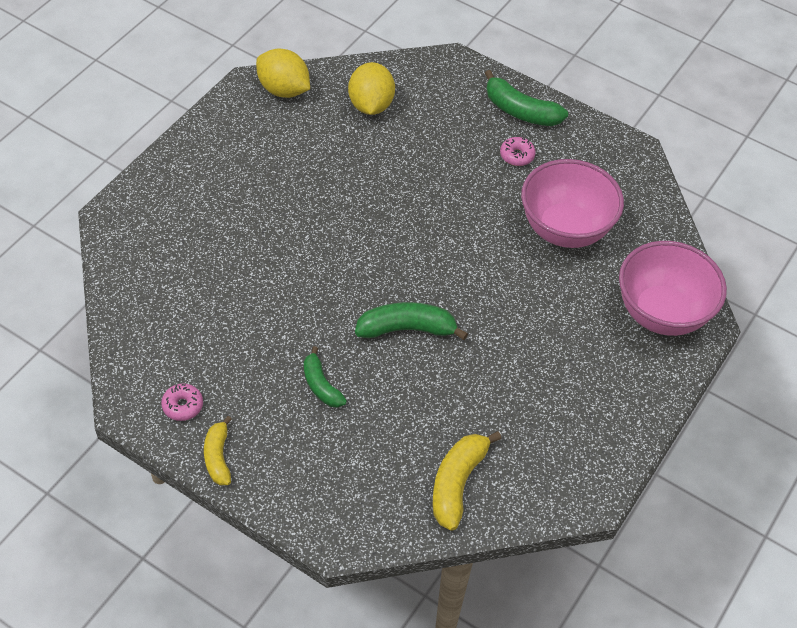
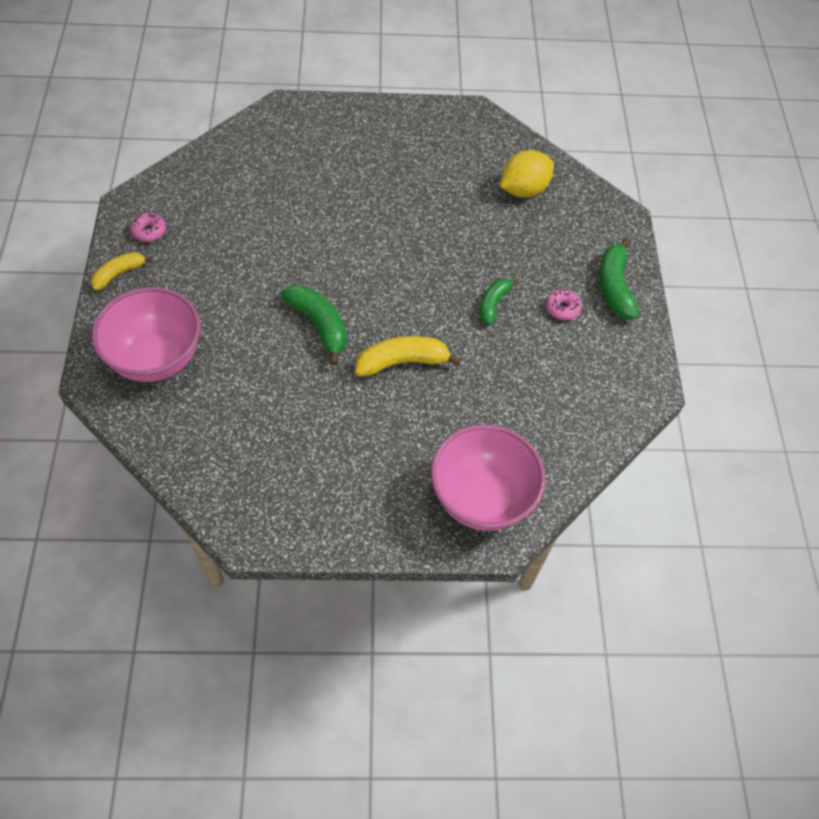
camera: 55 degrees right, 5 degrees up
(283, 90) = (487, 133): yellow lemon -> none
(321, 385) = (225, 299): green banana -> green banana (493, 304)
(457, 483) = (194, 432): yellow banana -> yellow banana (402, 362)
(565, 229) = (513, 381): pink bowl -> pink bowl (156, 358)

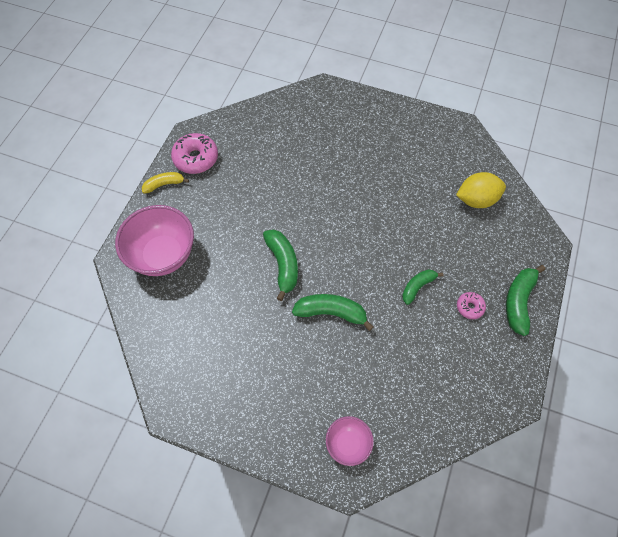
camera: 25 degrees right, 5 degrees up
(149, 231) = (196, 158): pink donut -> pink donut, size x1.84
(402, 362) = (331, 312): yellow banana -> green banana
(481, 498) = (348, 444): pink bowl -> pink bowl, size x0.54

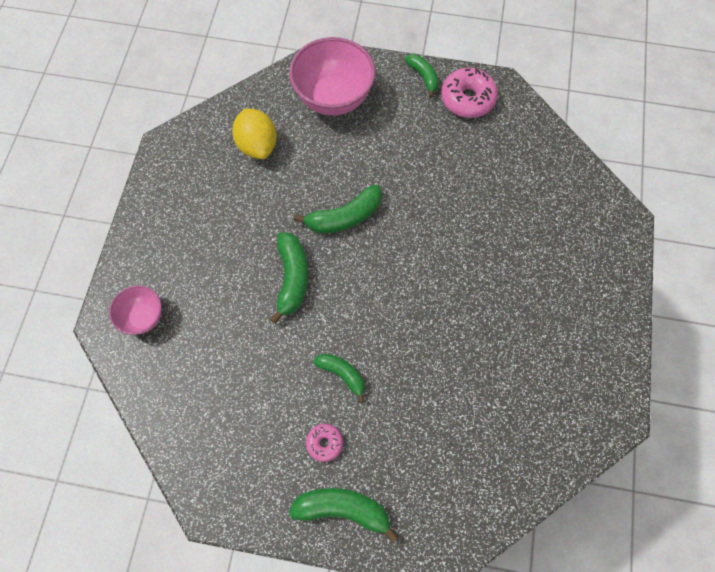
camera: 80 degrees right, 5 degrees up
(164, 184) = (423, 77): yellow banana -> green banana
(476, 200) = (492, 444): yellow lemon -> yellow lemon (257, 145)

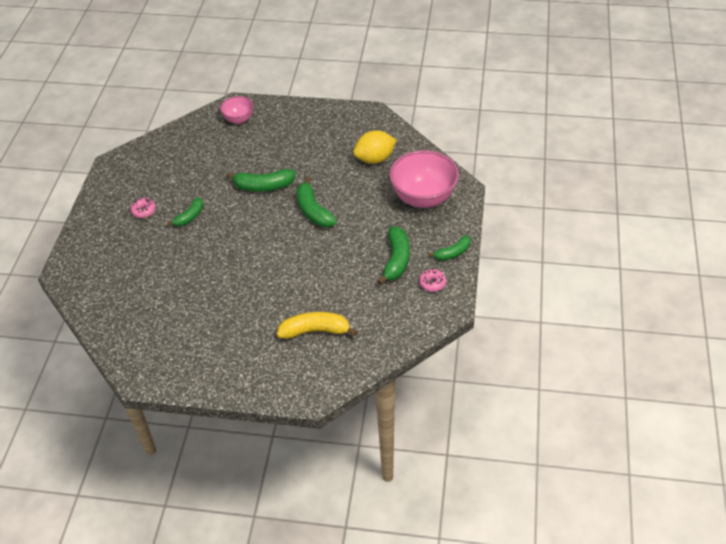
camera: 90 degrees right, 20 degrees down
(343, 509) = (100, 222): green banana -> green banana (396, 260)
(467, 99) = (432, 283): pink donut -> pink donut, size x0.54
(538, 216) = (315, 331): none -> yellow banana

